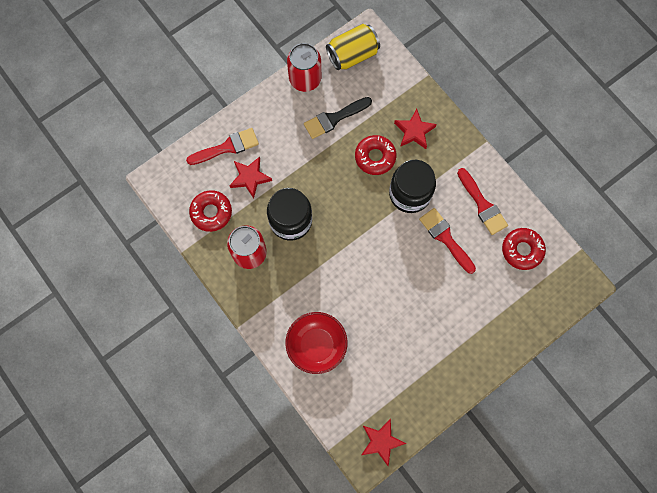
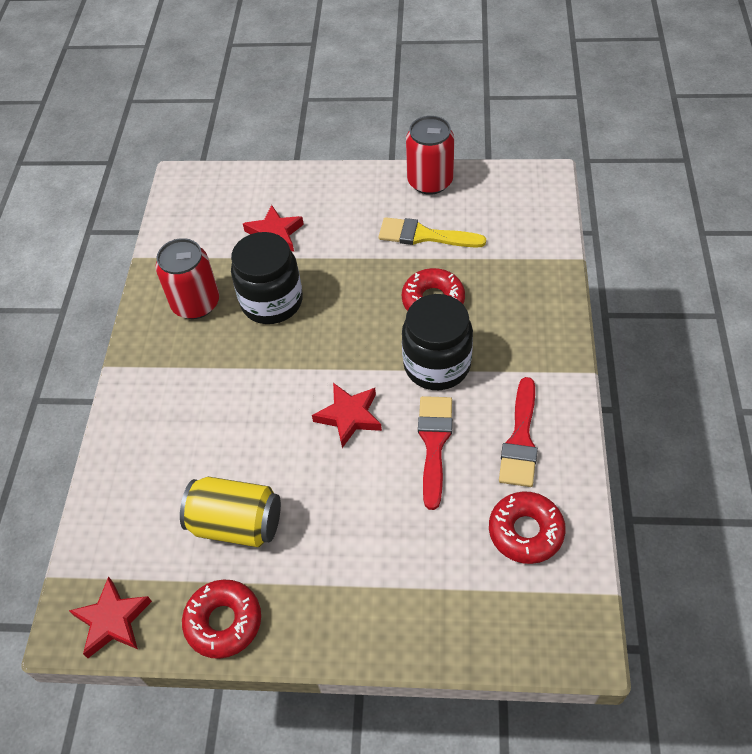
camera: 45 degrees right, 20 degrees down
(211, 212) = (201, 241): red donut -> red donut (224, 622)
(227, 147) = (282, 194): red brush -> none
(316, 345) = (161, 448): red bowl -> none
(334, 118) = (424, 235): black brush -> yellow brush
(352, 55) = (507, 189): yellow can -> yellow can (236, 524)
(414, 131) = (507, 304): red star -> red star (349, 416)

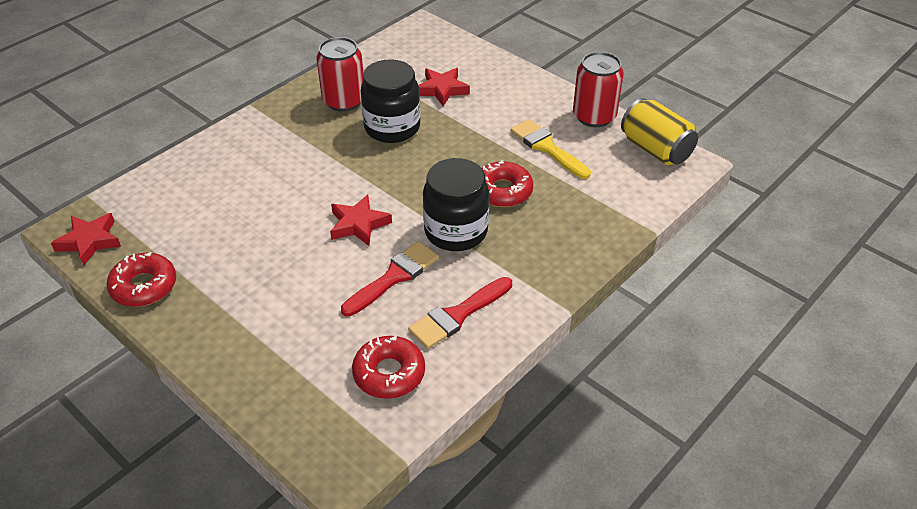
camera: 35 degrees right, 10 degrees down
(236, 524) = (216, 238): yellow can -> yellow can (655, 150)

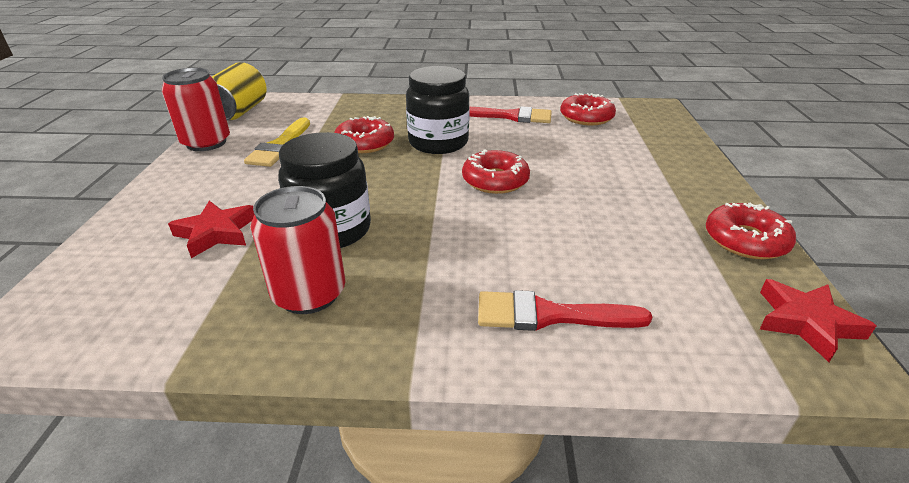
camera: 130 degrees left, 10 degrees down
(358, 224) = (495, 180): red star -> red donut
(394, 277) = (519, 145): red brush -> red brush (549, 315)

